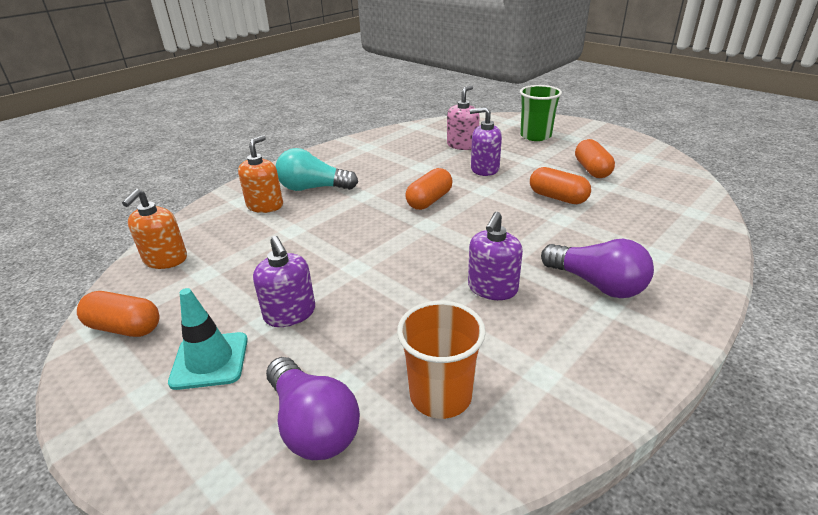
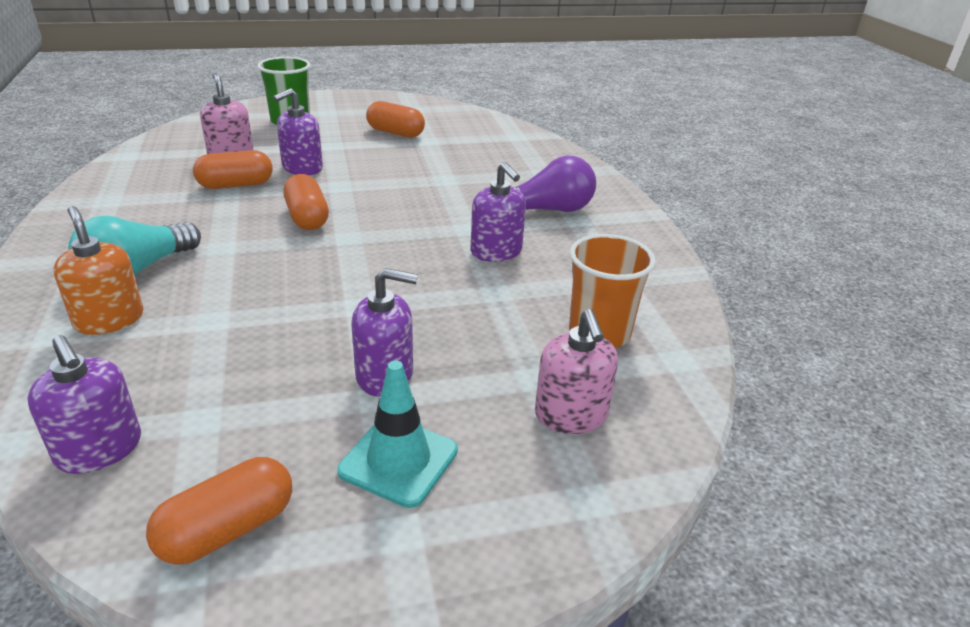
camera: 60 degrees left, 0 degrees up
(165, 259) = (99, 449): orange soap dispenser -> purple soap dispenser
(313, 425) = (571, 415): purple light bulb -> pink soap dispenser
(557, 198) = (412, 165): orange capsule -> orange capsule (236, 185)

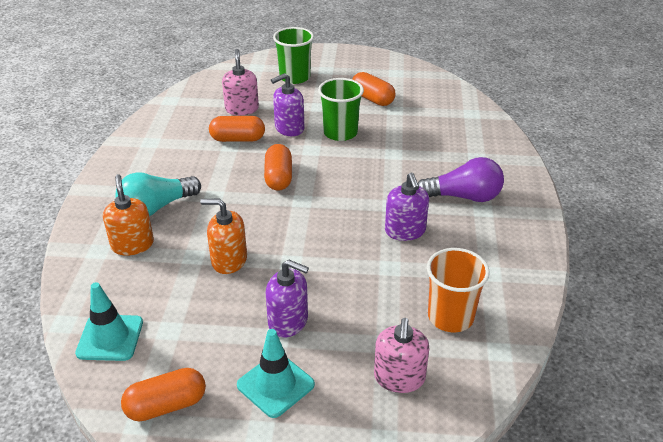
camera: 20 degrees right, 5 degrees up
(99, 449) = (110, 338): purple soap dispenser -> turquoise traffic cone
(269, 316) = (229, 260): none -> orange soap dispenser
(370, 166) = (340, 133): none -> green cup

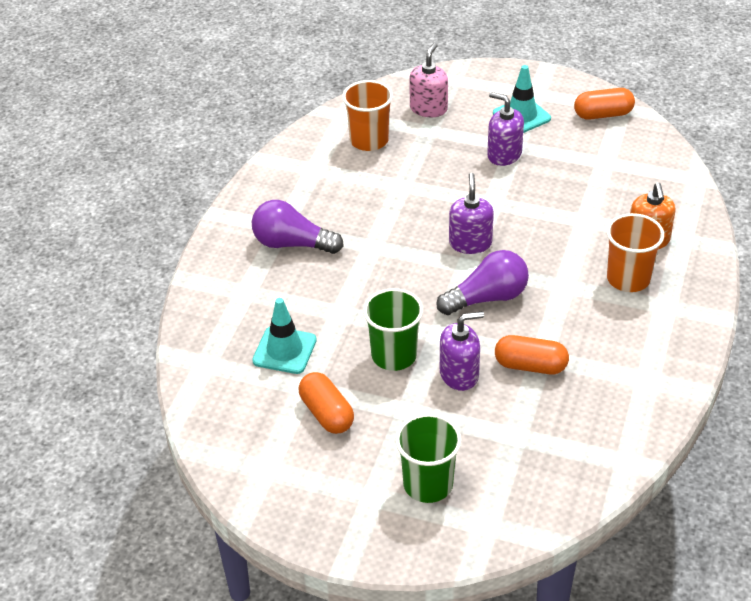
camera: 165 degrees left, 5 degrees up
(110, 338) = (654, 162): turquoise traffic cone -> turquoise traffic cone (284, 350)
(156, 208) = (628, 279): turquoise light bulb -> orange cup
(229, 260) = (551, 211): orange soap dispenser -> none
(242, 109) = (520, 423): pink soap dispenser -> none
(278, 177) = (487, 298): orange capsule -> purple light bulb
(405, 231) = (372, 216): purple soap dispenser -> purple soap dispenser (470, 243)

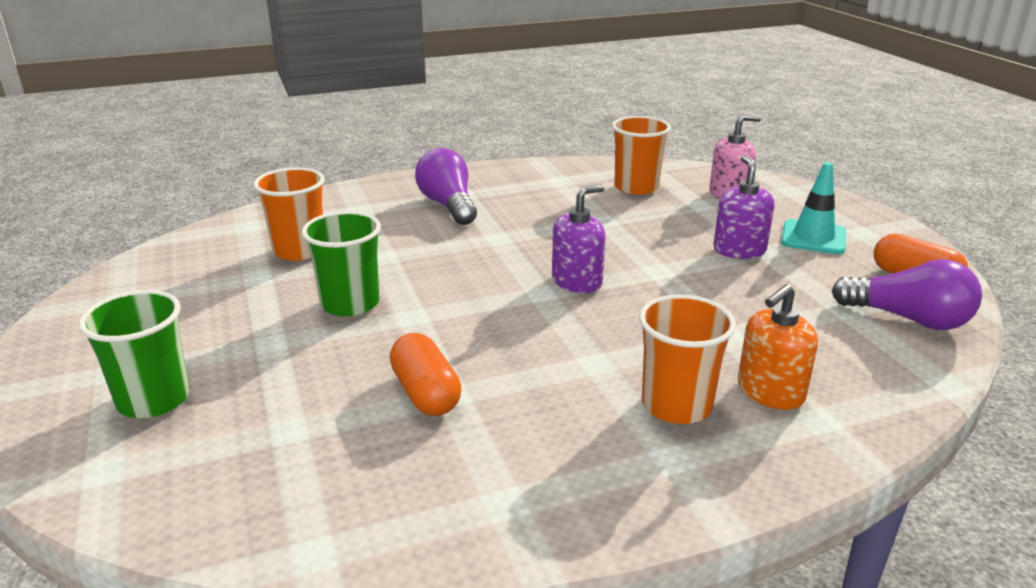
camera: 50 degrees right, 15 degrees down
(284, 350) = (299, 250): turquoise traffic cone -> orange cup
(326, 413) = (226, 300): orange capsule -> none
(459, 374) = (360, 351): purple soap dispenser -> none
(487, 298) = (506, 322): purple light bulb -> purple light bulb (908, 319)

